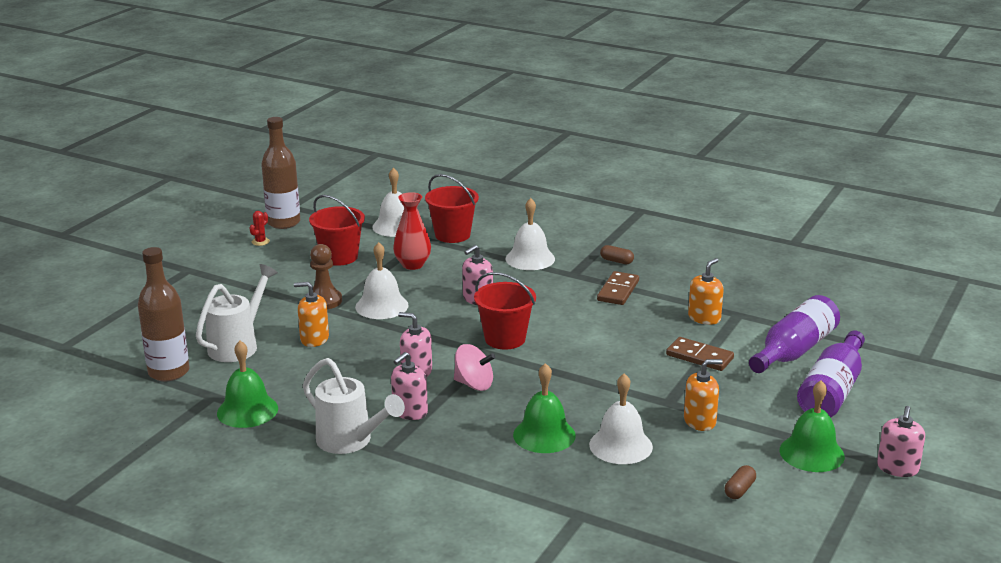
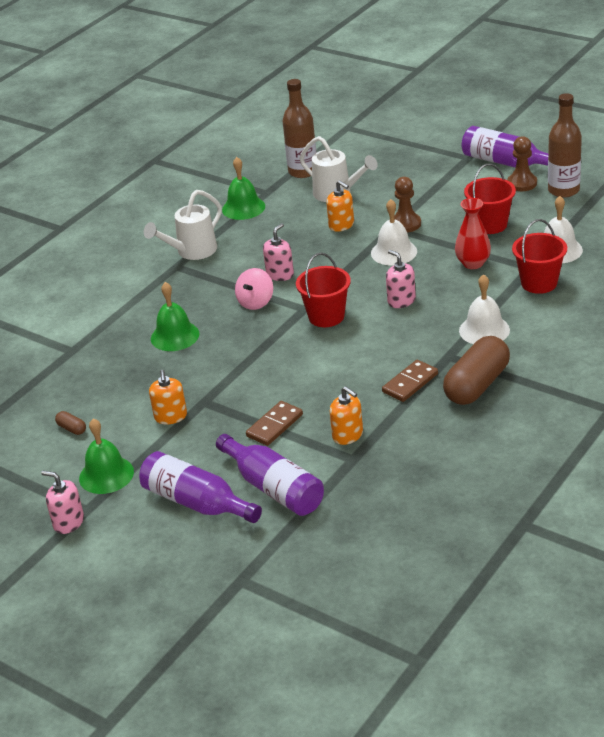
camera: 100 degrees right, 10 degrees up
(211, 250) = (506, 162): none -> purple bottle
(260, 242) = (522, 183): red cactus -> brown pawn
(314, 339) = (341, 225): orange soap dispenser -> orange soap dispenser turned 120 degrees clockwise
(410, 412) = (224, 274): pink soap dispenser -> none
(616, 261) = (476, 385): brown capsule -> brown capsule, size x2.47
(618, 291) = (410, 383): brown domino -> brown domino turned 75 degrees counterclockwise
(620, 445) = (149, 373): white bell -> none

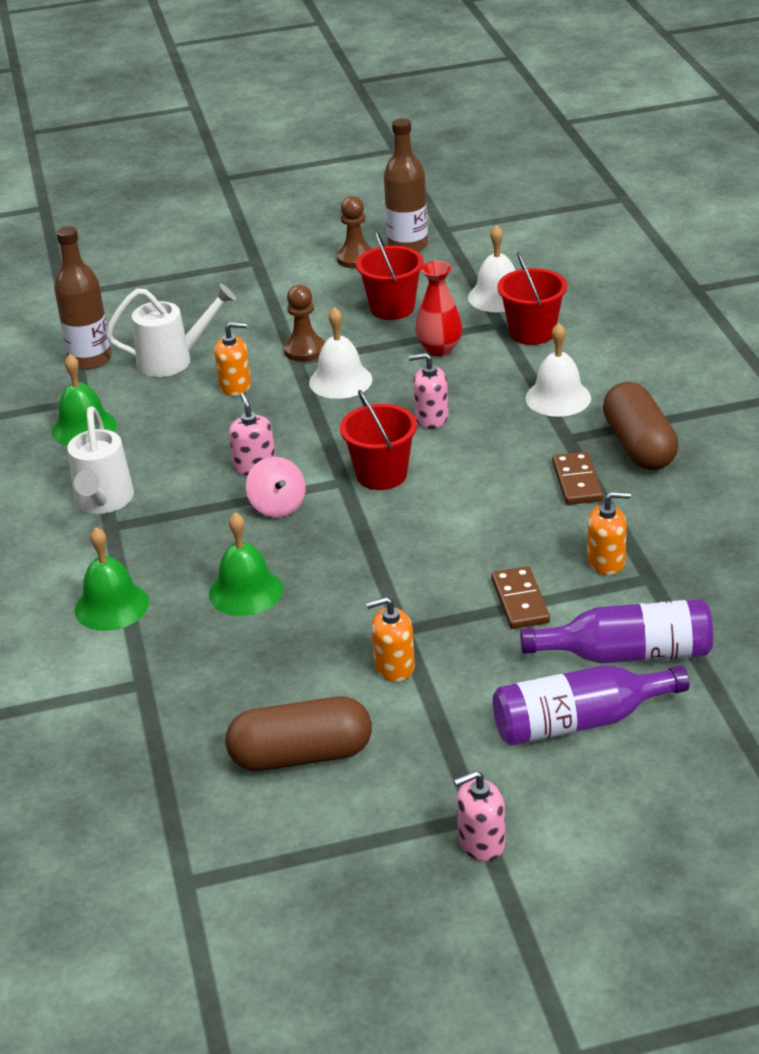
camera: 50 degrees left, 0 degrees up
(72, 429) = (301, 755): brown capsule -> brown capsule, size x2.47
(106, 475) = (432, 768): green bell -> green bell (111, 606)
(170, 416) = (394, 666): orange soap dispenser -> orange soap dispenser turned 135 degrees clockwise
(506, 162) = (305, 248): purple bottle -> none

